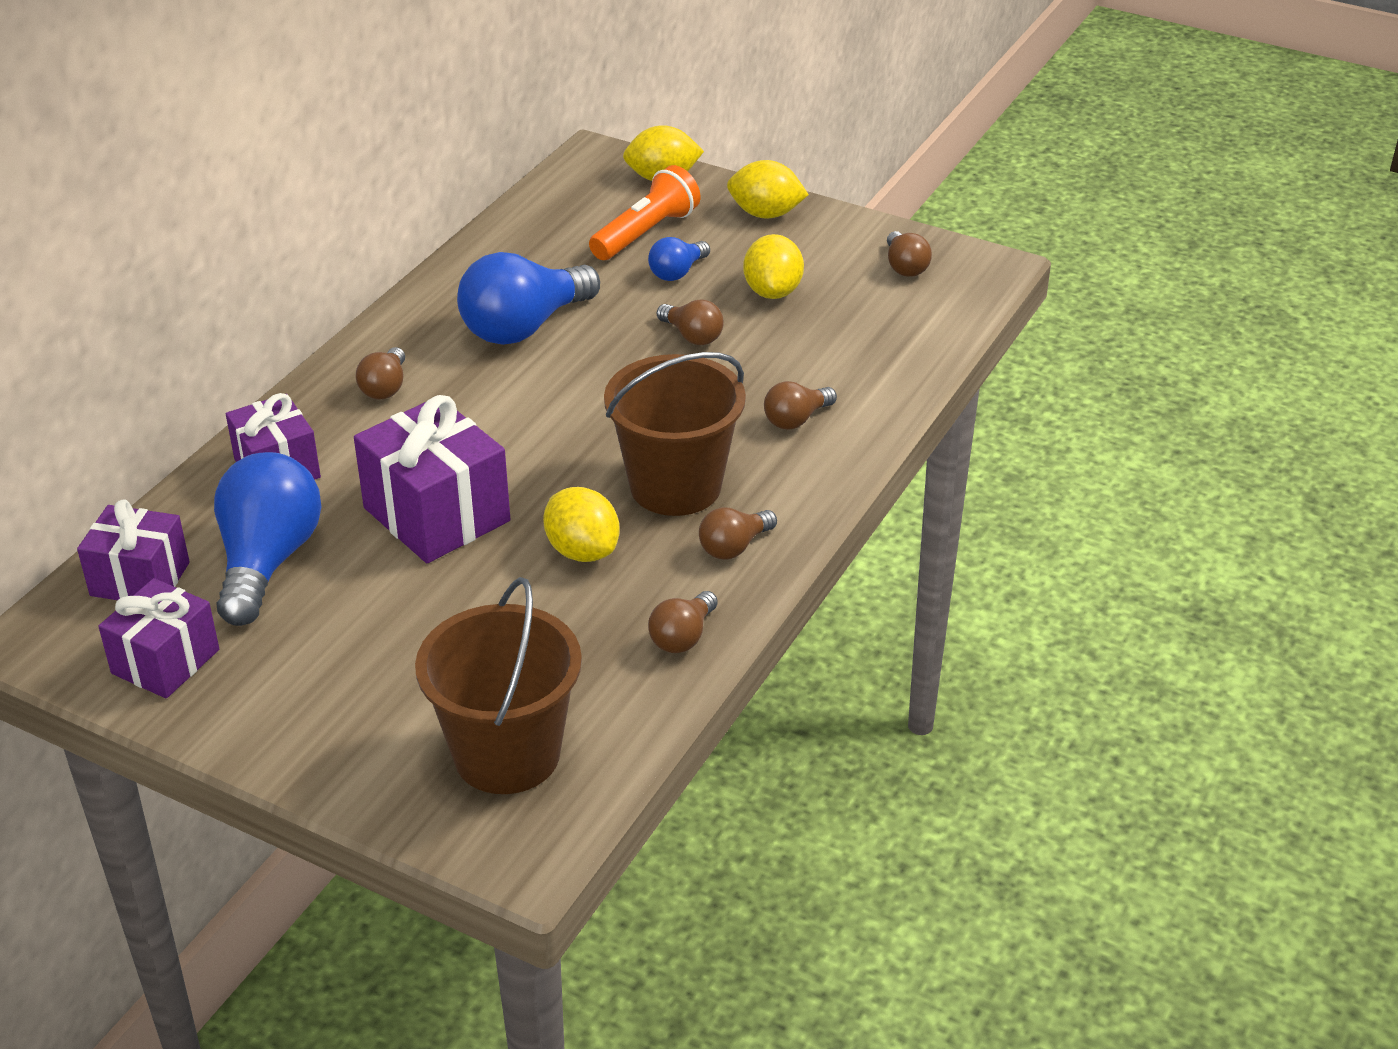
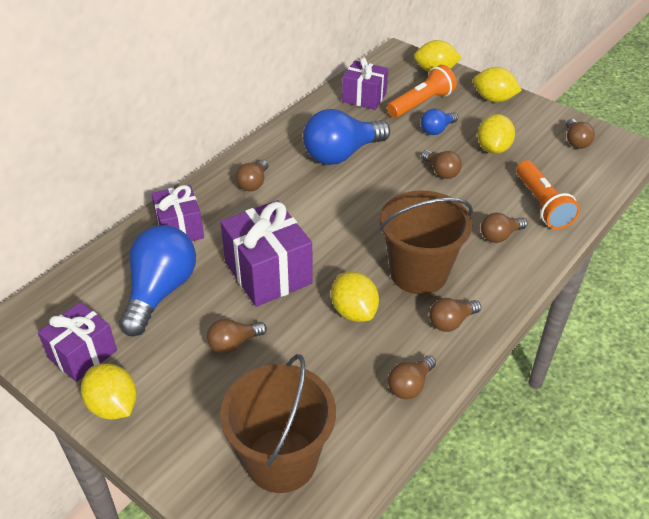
camera: 10 degrees right, 5 degrees up
(140, 579) = (82, 293): purple gift -> purple gift (364, 97)
(234, 721) = (113, 406): none -> yellow lemon
(403, 617) = (234, 344): none -> brown light bulb
(858, 367) = (541, 204): none -> orange flashlight

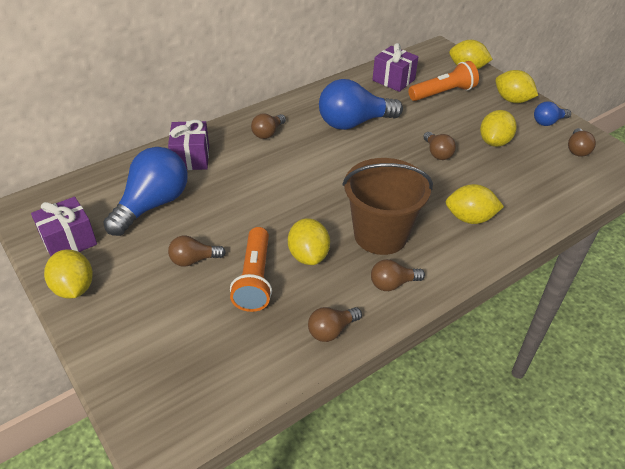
camera: 15 degrees right, 0 degrees up
(268, 273) = (248, 208): purple gift -> none
(281, 460) = (190, 367): brown bucket -> none
(437, 130) = (448, 117): blue light bulb -> blue light bulb (548, 122)
(499, 236) = (470, 218): brown light bulb -> yellow lemon
(541, 204) = (521, 199): orange flashlight -> orange flashlight (254, 279)

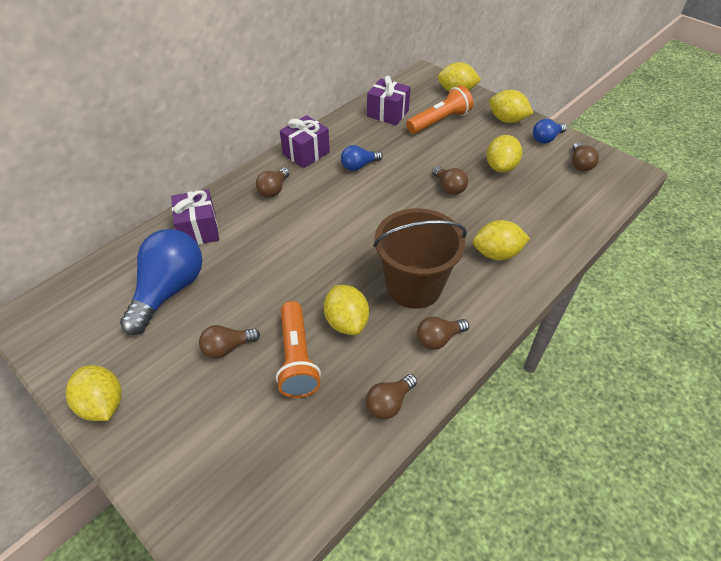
camera: 10 degrees left, 5 degrees up
(69, 241) = (85, 349): purple gift -> purple gift (306, 153)
(354, 123) = (359, 166): blue light bulb -> blue light bulb, size x0.50

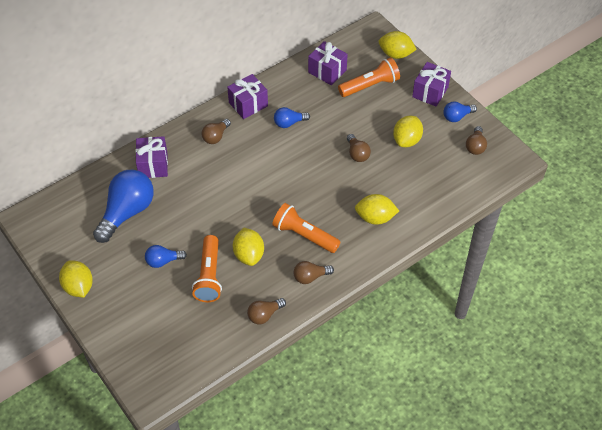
camera: 10 degrees right, 5 degrees up
(227, 348) = (163, 261): brown light bulb -> blue light bulb
(414, 286) = (304, 235): brown bucket -> orange flashlight
(507, 120) = (430, 92): yellow lemon -> purple gift

